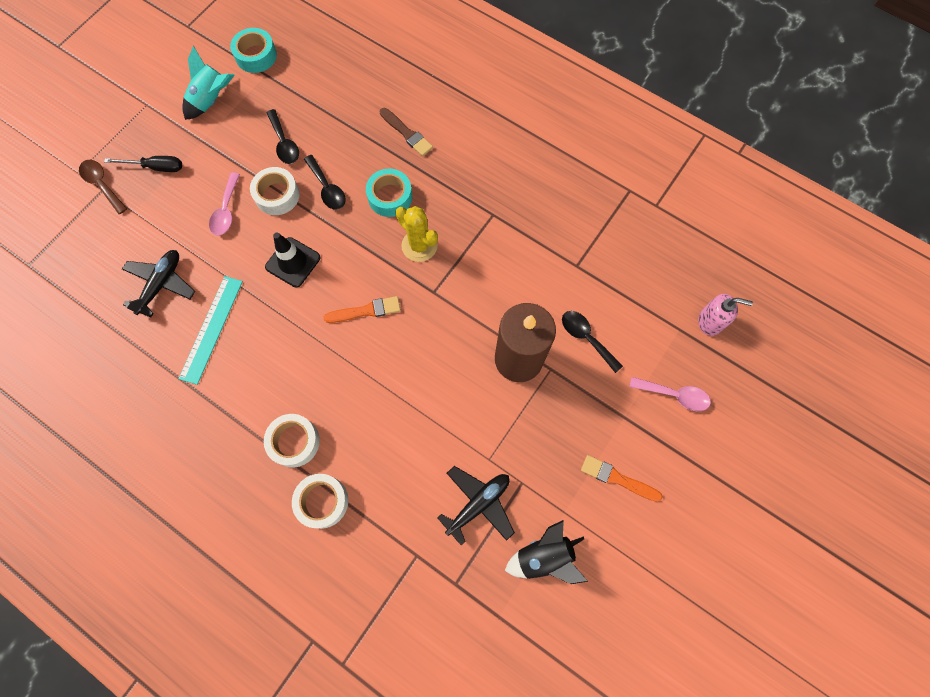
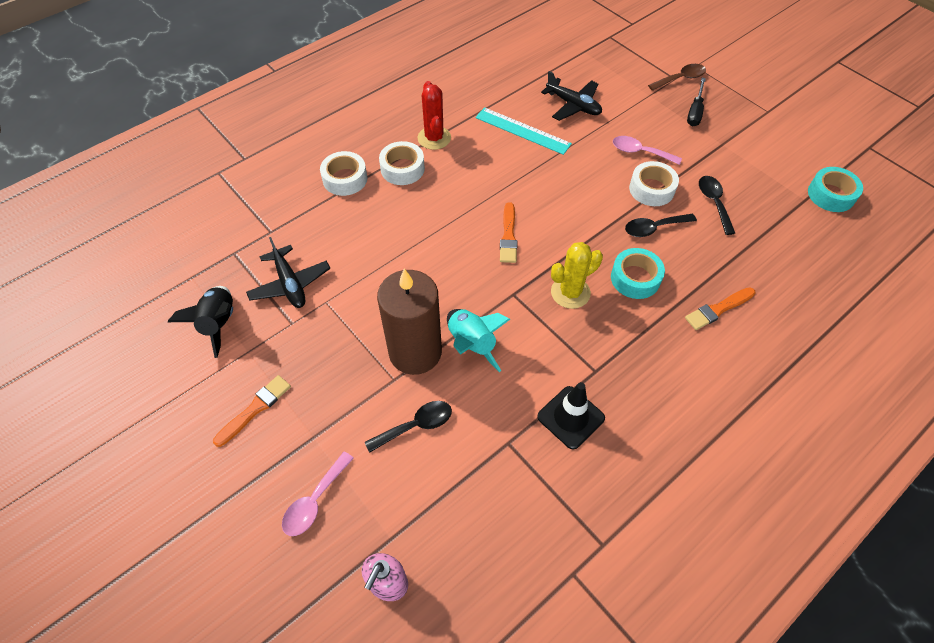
camera: 105 degrees right, 15 degrees down
(212, 100) = (771, 155): turquoise rocket -> turquoise rocket (471, 344)
(239, 421) = (434, 138): none -> red cactus
(284, 143) = (714, 202): black spoon -> black spoon turned 90 degrees clockwise
(293, 262) = (574, 191): black traffic cone -> black traffic cone (570, 417)
(407, 133) = (718, 309): brown brush -> orange brush

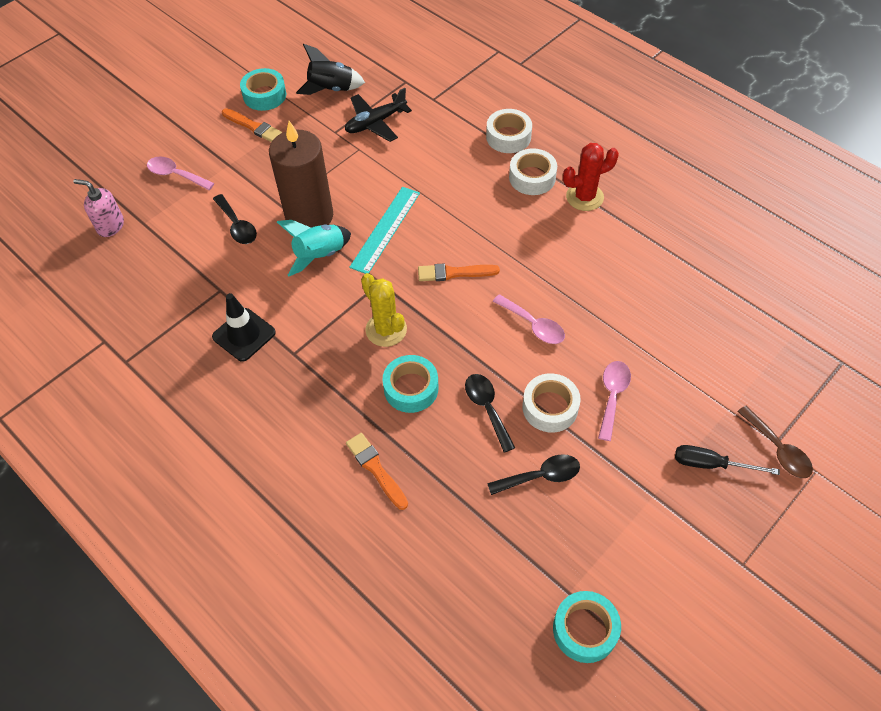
camera: 85 degrees right, 0 degrees up
(202, 396) = (264, 95): none -> turquoise tape
(522, 130) = (618, 274): turquoise ruler -> turquoise ruler (385, 229)
(571, 189) = (533, 325): none -> pink spoon
(573, 105) = (680, 323): black plane -> none

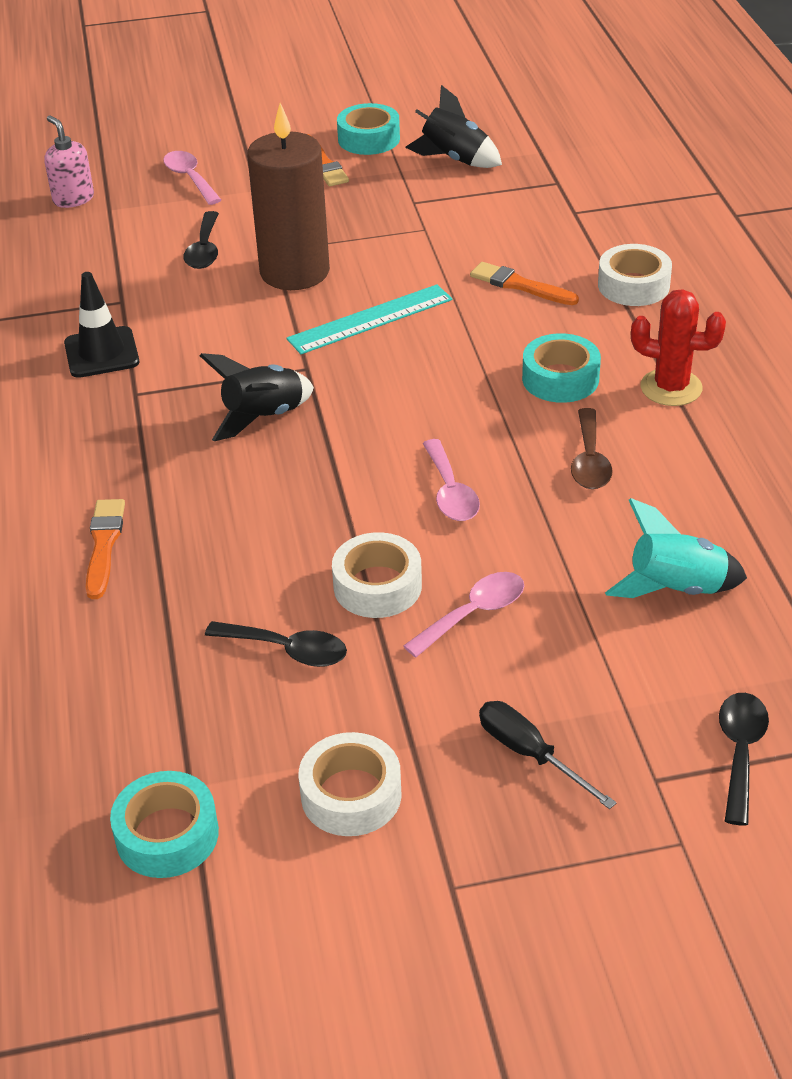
camera: 35 degrees right, 15 degrees down
(319, 255) = (265, 313): turquoise rocket -> turquoise rocket (675, 588)
(375, 123) = (474, 210): black plane -> none
(386, 330) = (263, 417): yellow cactus -> black rocket
(411, 388) = (229, 487): turquoise tape -> turquoise tape (560, 379)
(454, 273) = (407, 396): orange brush -> orange brush (520, 285)
(487, 408) = (298, 549): black spoon -> black spoon (740, 752)
(532, 177) = (619, 339): white tape -> white tape (351, 795)
(778, 449) = (649, 788): brown spoon -> brown spoon (589, 461)

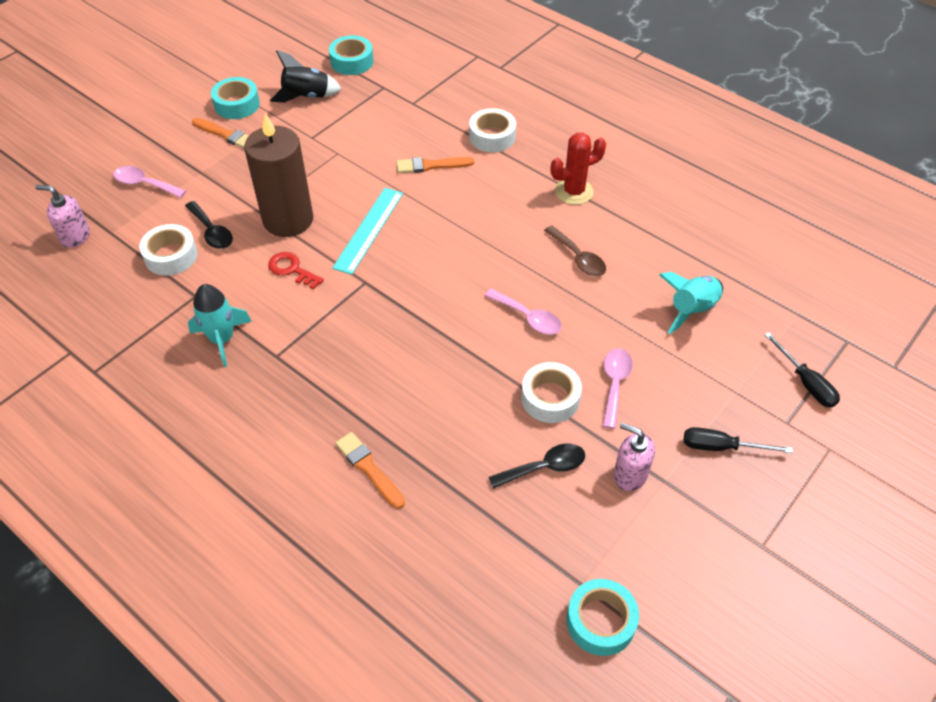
camera: 40 degrees left, 10 degrees up
(101, 353) = (222, 339): black traffic cone -> turquoise rocket
(243, 321) = (292, 269): none -> red key
(263, 417) = (373, 328): black rocket -> none
(351, 795) = (665, 530): white tape -> white tape (171, 256)
(377, 715) = (629, 475): none -> pink soap dispenser
(560, 379) = (513, 215): turquoise tape -> turquoise tape (352, 61)
(740, 752) = (805, 382): black spoon -> black screwdriver

